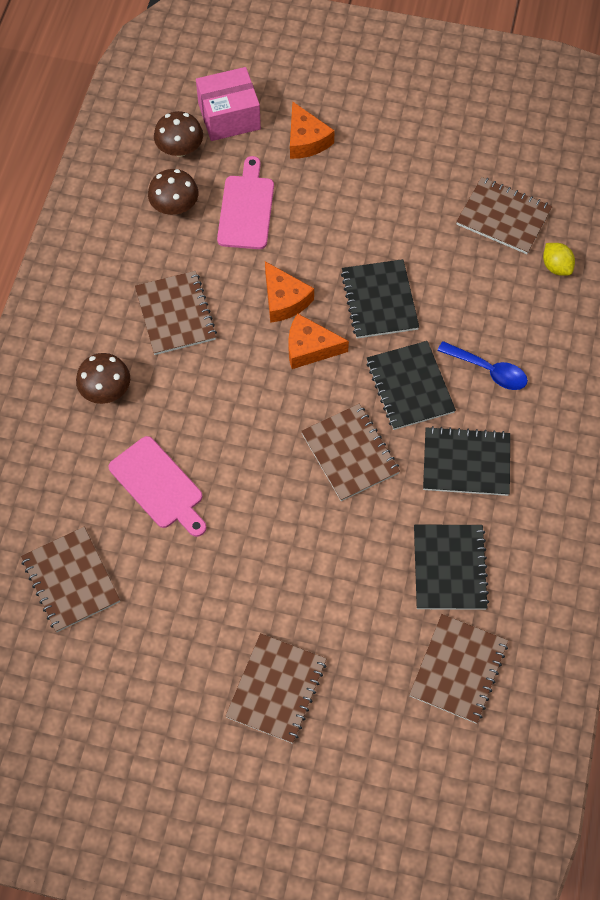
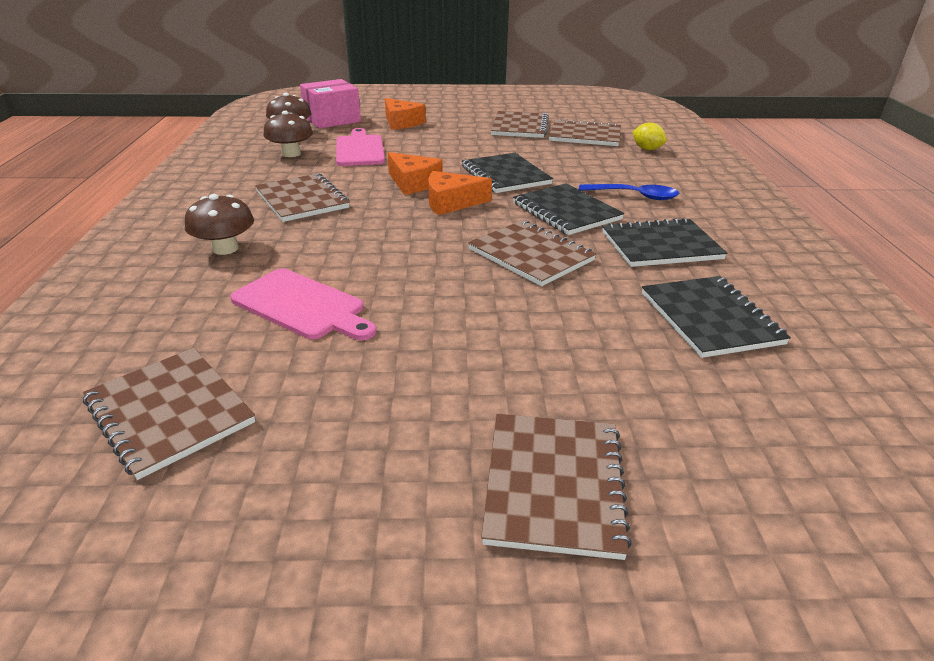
camera: 15 degrees left, 30 degrees down
(458, 669) = (808, 408): brown notebook -> brown notebook (520, 127)

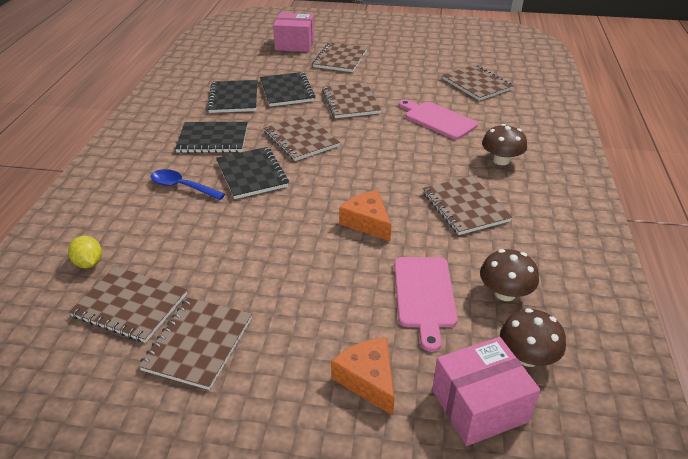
camera: 170 degrees left, 5 degrees up
(451, 202) = (338, 192): orange cheese -> none
(474, 329) = (351, 102): none -> brown notebook
(505, 175) = (276, 227): black notebook -> black notebook (287, 91)
(752, 561) = (294, 44): none -> pink box

